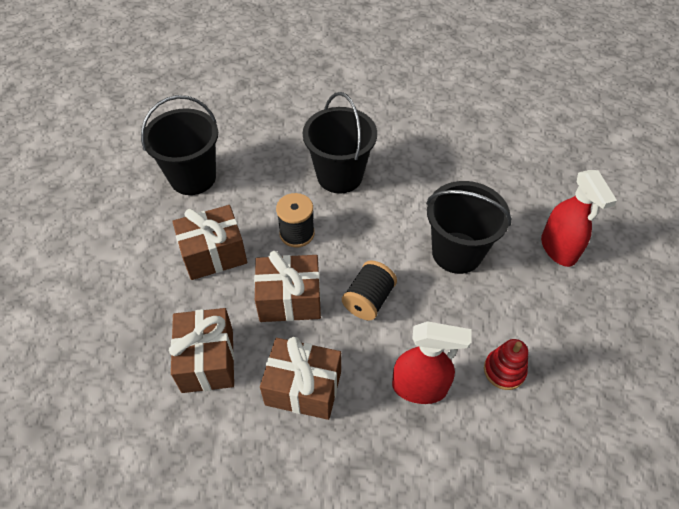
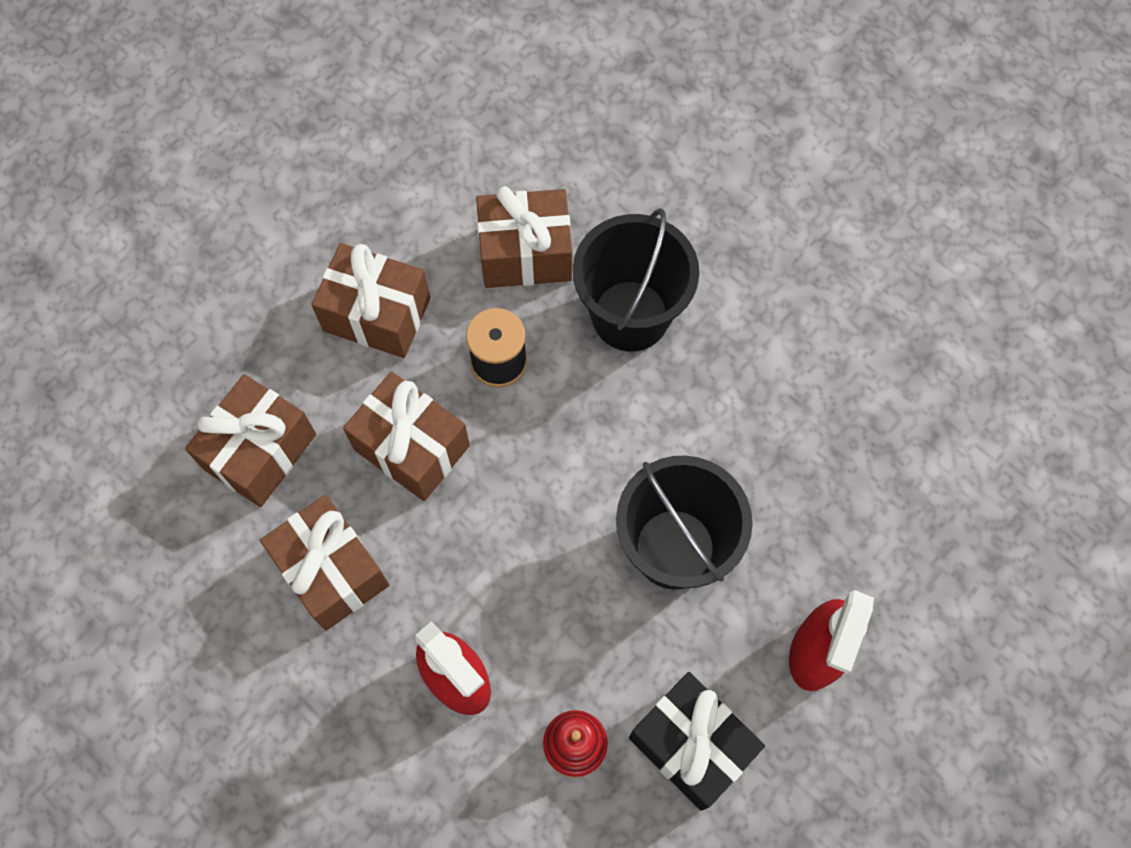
camera: 40 degrees right, 15 degrees up
(193, 177) = (442, 178): black bucket -> none
(265, 182) = (525, 254): none -> brown gift
(368, 300) = (502, 523): black spool -> none
(552, 328) = (691, 745): none -> black gift

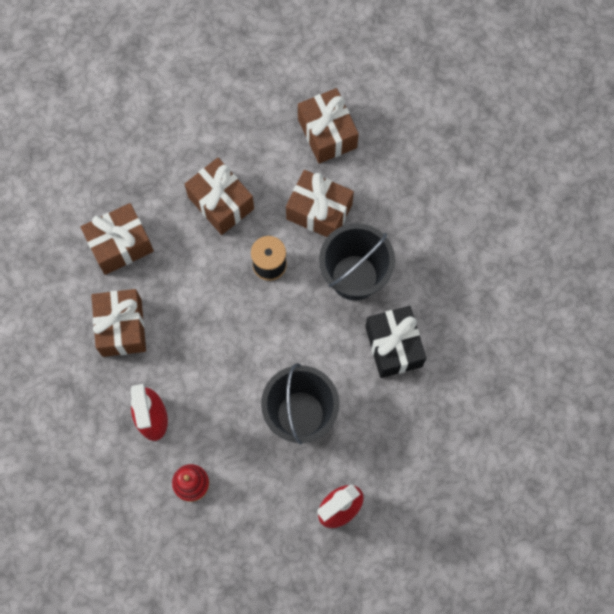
camera: 30 degrees right, 5 degrees up
(412, 447) = (198, 285): brown gift -> brown gift (327, 133)
(691, 745) = (247, 517): black gift -> black gift (393, 346)

